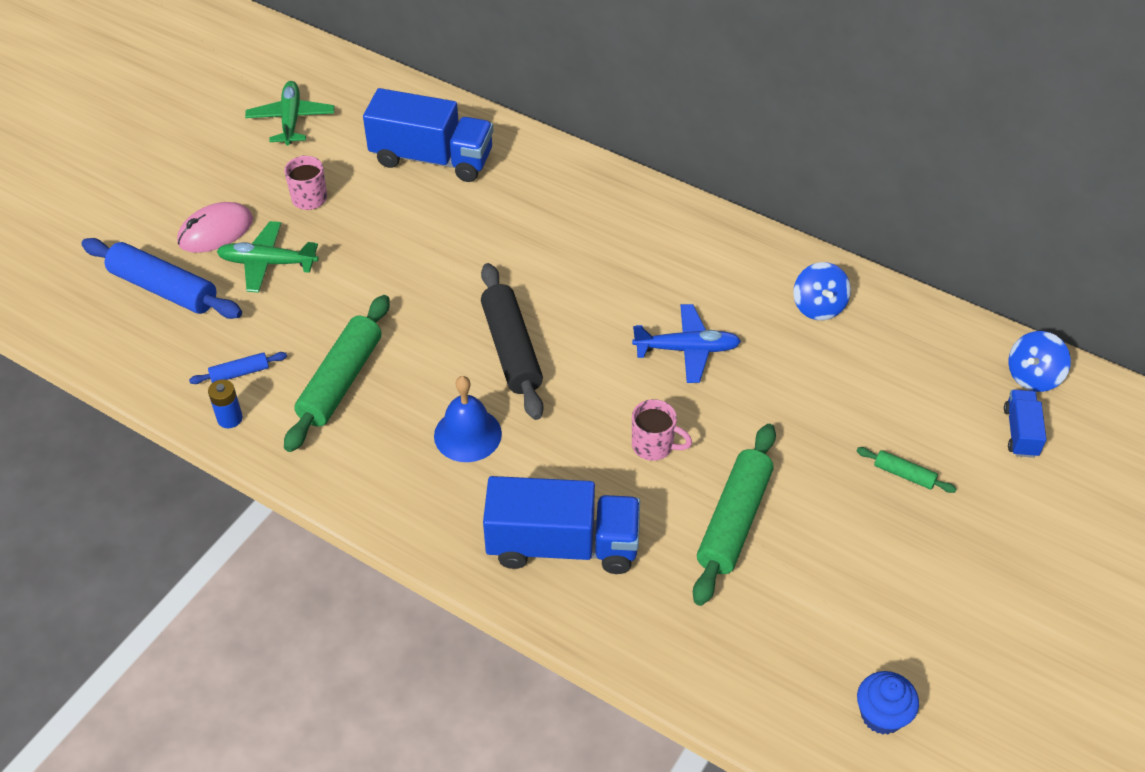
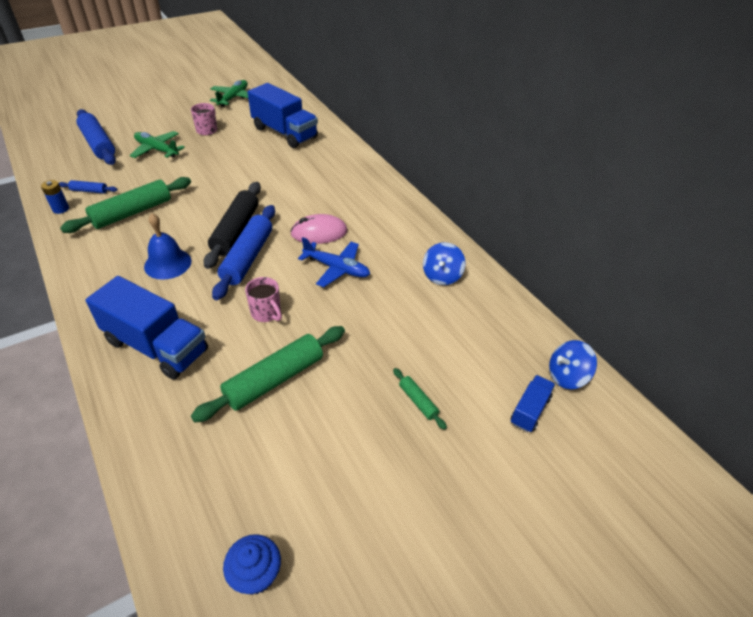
camera: 25 degrees right, 5 degrees down
(215, 231) = (149, 129): pink mouse -> pink mouse (319, 233)
(563, 382) = (248, 258): none -> blue rolling pin

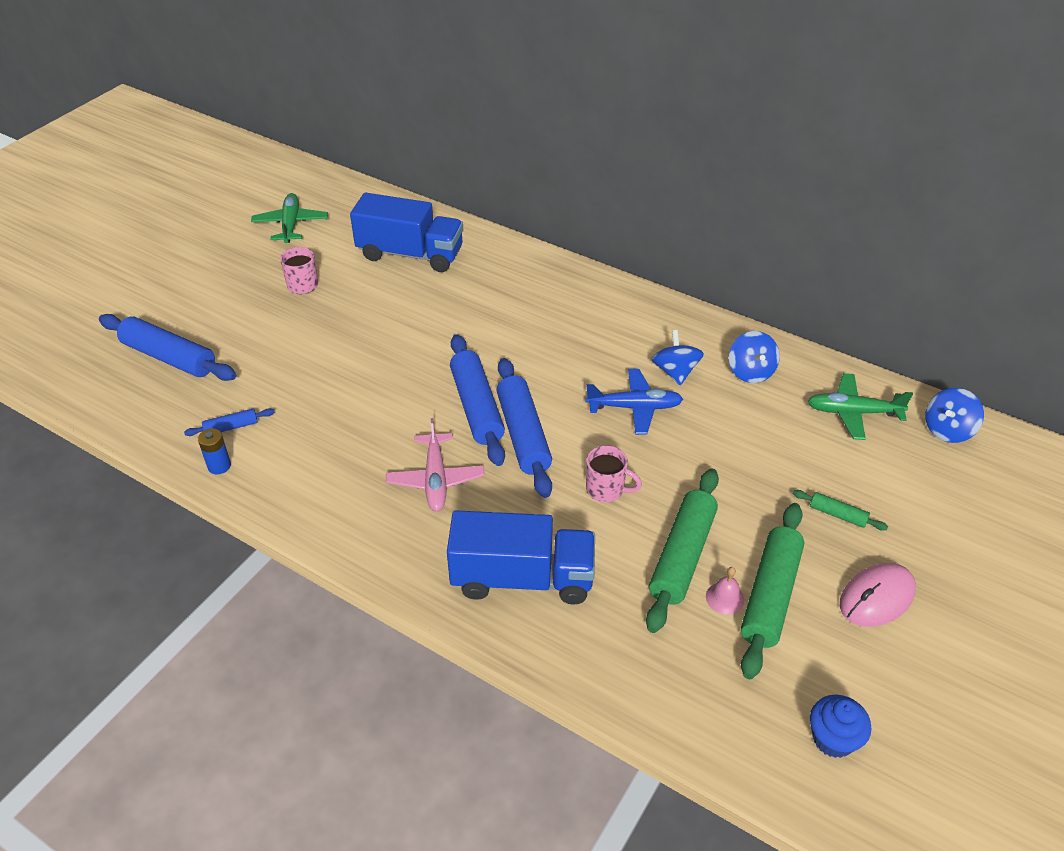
camera: 25 degrees left, 0 degrees up
(132, 212) = (322, 434): green rolling pin -> green rolling pin (770, 595)
(157, 150) = (262, 336): green plane -> green plane (853, 412)
(167, 263) = (435, 480): blue bell -> pink plane
(236, 231) = (477, 407): black rolling pin -> blue rolling pin
(276, 423) = (725, 598): none -> pink bell
(319, 233) = (576, 372): pink mouse -> pink mouse (877, 597)
(386, 256) = (675, 372): none -> blue spinning top
(530, 410) = (941, 478): blue truck -> none

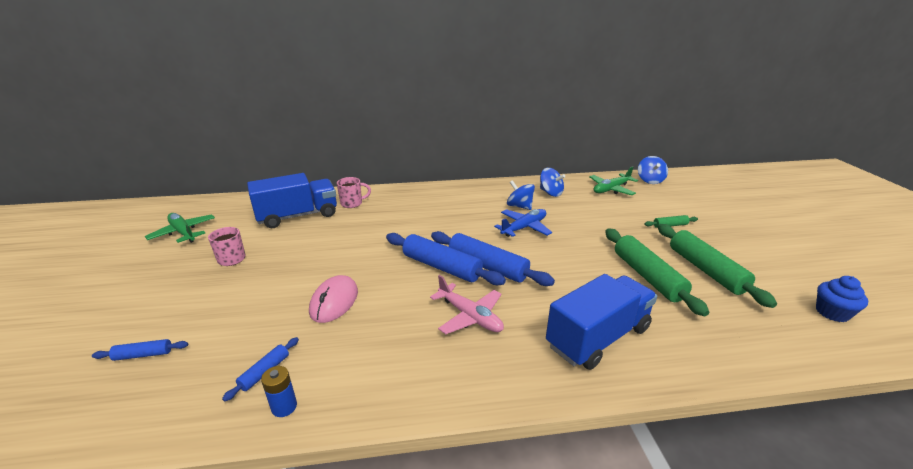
camera: 40 degrees left, 15 degrees down
(169, 357) = (143, 355): blue rolling pin -> blue rolling pin, size x0.47
(606, 489) = (568, 268): pink mug -> pink mug (352, 203)
(725, 598) = (693, 283): pink bell -> none
(877, 597) = (736, 246): pink mouse -> pink mouse (334, 301)

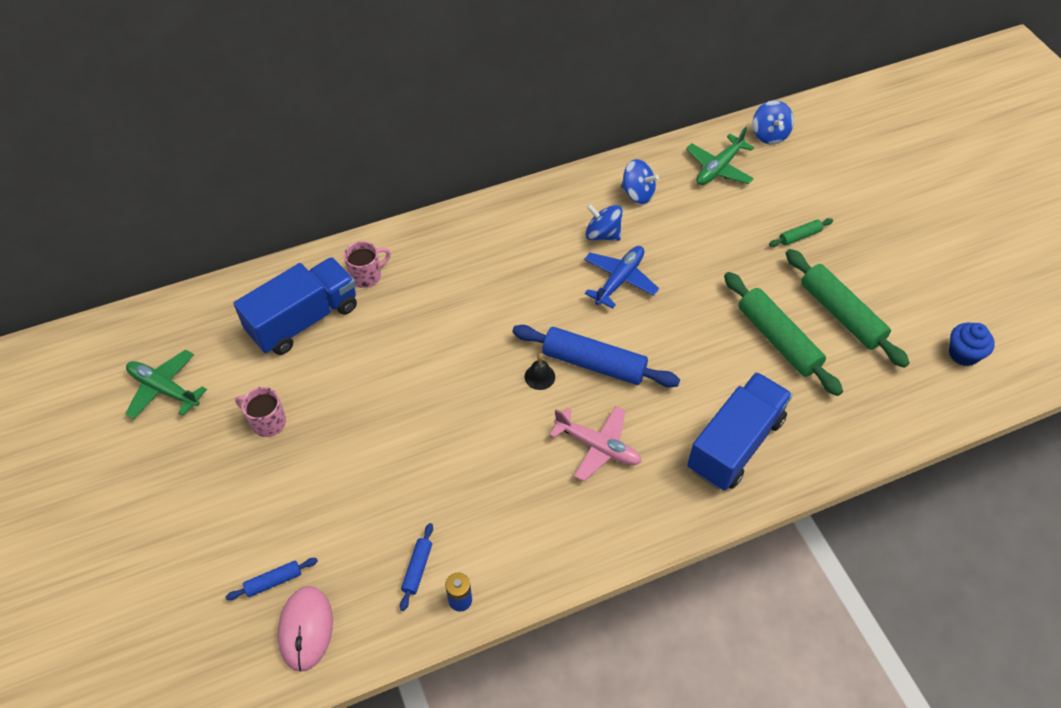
camera: 15 degrees left, 25 degrees up
(334, 301) = (438, 461): pink mouse -> pink mouse (306, 629)
(441, 267) = (539, 376): blue rolling pin -> black bell

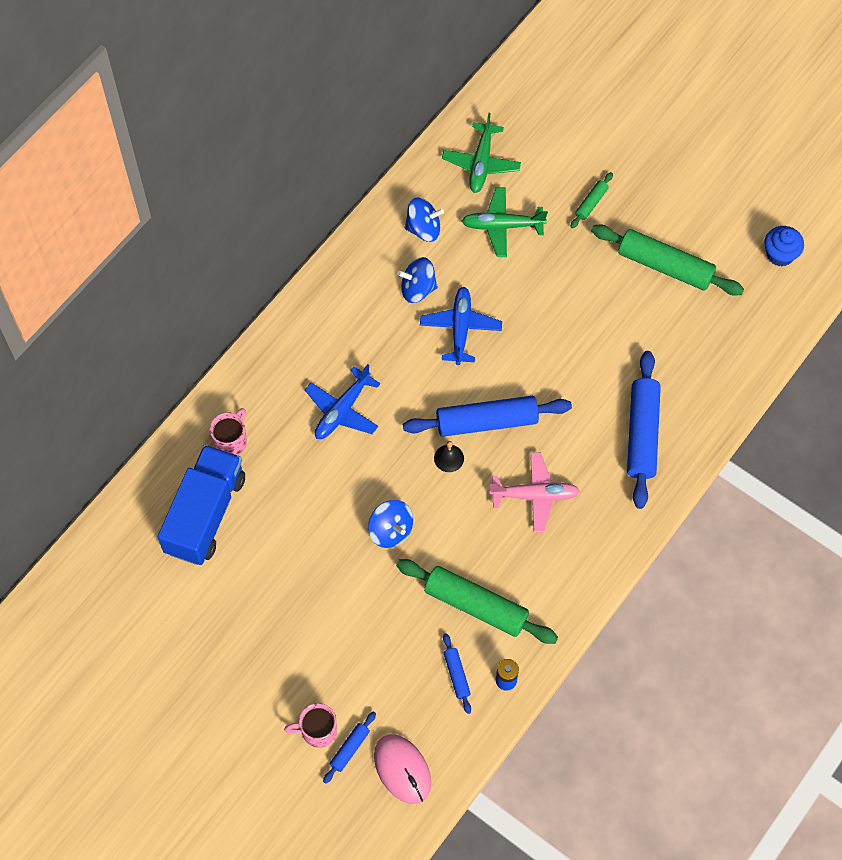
camera: 30 degrees left, 10 degrees up
(164, 389) = (128, 645): green plane -> green plane (502, 226)
(267, 422) = (244, 624): pink mug -> pink mug (317, 731)
(474, 295) = (342, 410): none -> blue plane
(735, 444) = (642, 434): blue truck -> blue rolling pin
(769, 135) = (507, 102): blue spinning top -> blue spinning top (391, 530)
(777, 339) = (626, 318): green rolling pin -> green rolling pin (475, 605)

